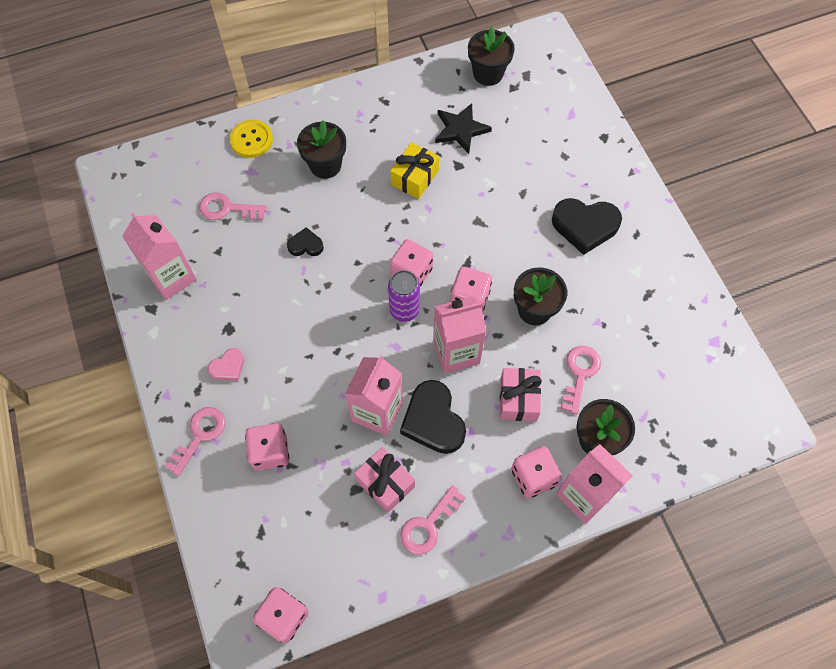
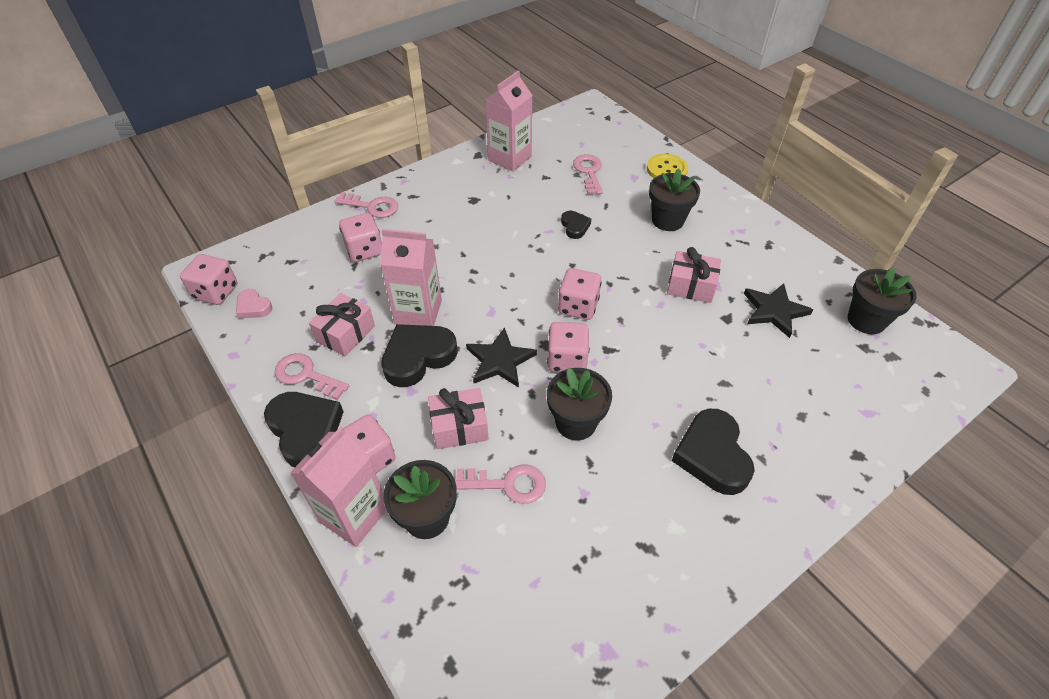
camera: 75 degrees right, 15 degrees down
(228, 367) = (437, 208): pink heart -> pink heart (253, 307)
(404, 310) = (533, 310): purple can -> none
(414, 177) = (691, 286): yellow gift -> pink gift
(456, 352) = (500, 361): pink carton -> black star
(492, 529) = (305, 430): none -> black heart

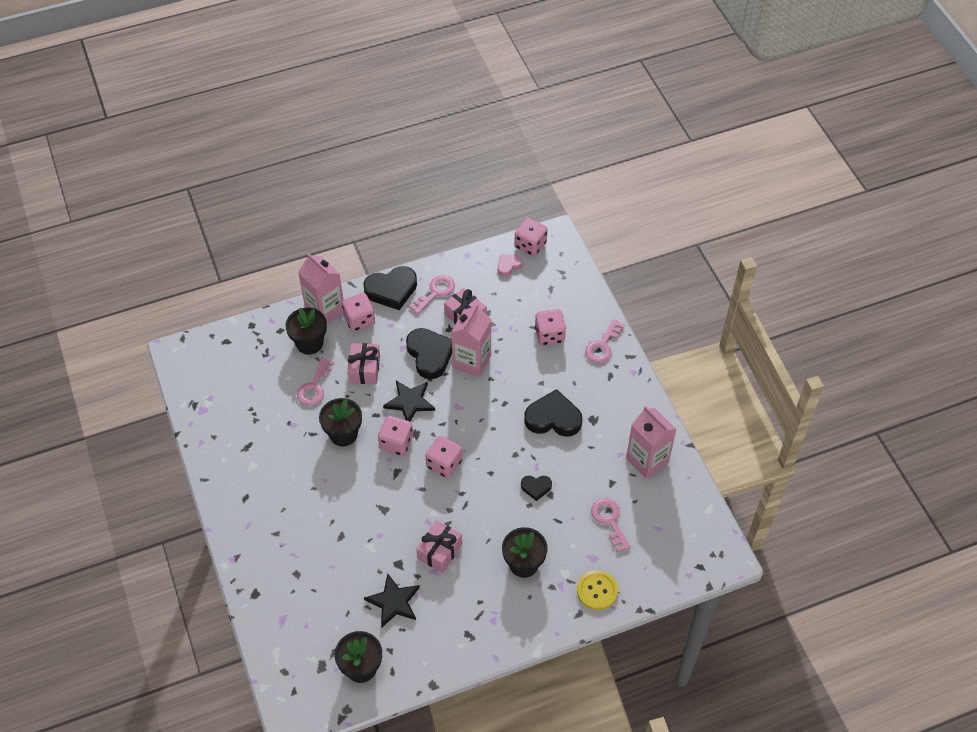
camera: 105 degrees right, 5 degrees up
(589, 172) = (609, 521): pink key -> pink key turned 120 degrees counterclockwise
(712, 455) = (289, 504): black heart -> black heart (553, 418)

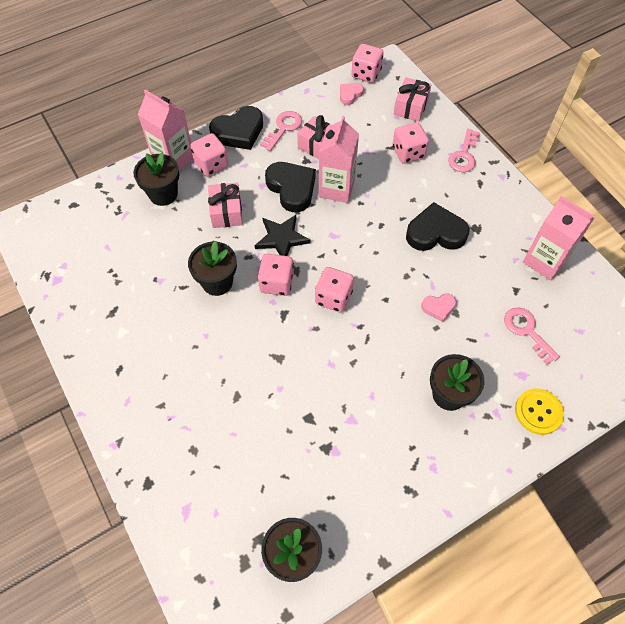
camera: 10 degrees left, 5 degrees up
(314, 386) = (176, 237): pink key -> none
(393, 602) = (313, 465): black star -> none
(439, 551) = (352, 395): pink gift -> pink gift (411, 107)
(536, 487) = (438, 307): black heart -> pink heart

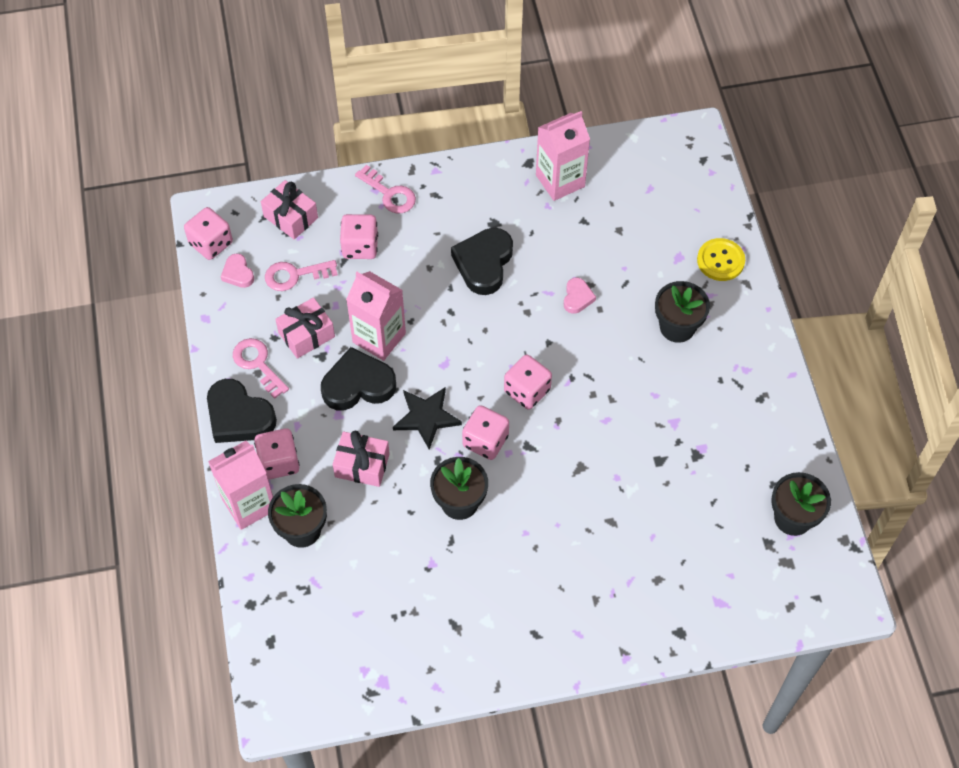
camera: 70 degrees left, 0 degrees up
(238, 132) = (239, 416): black heart -> black heart turned 135 degrees clockwise
(527, 331) = (634, 232): pink key -> pink key (295, 275)

